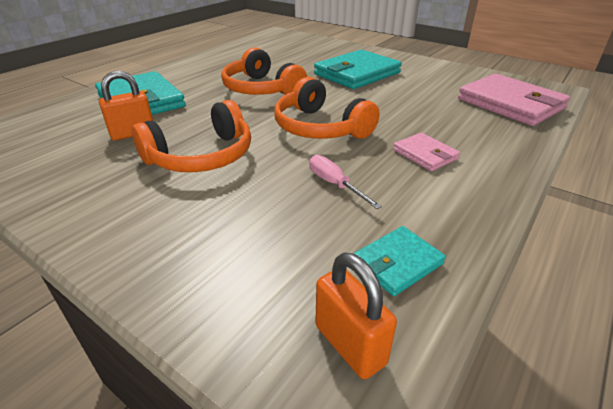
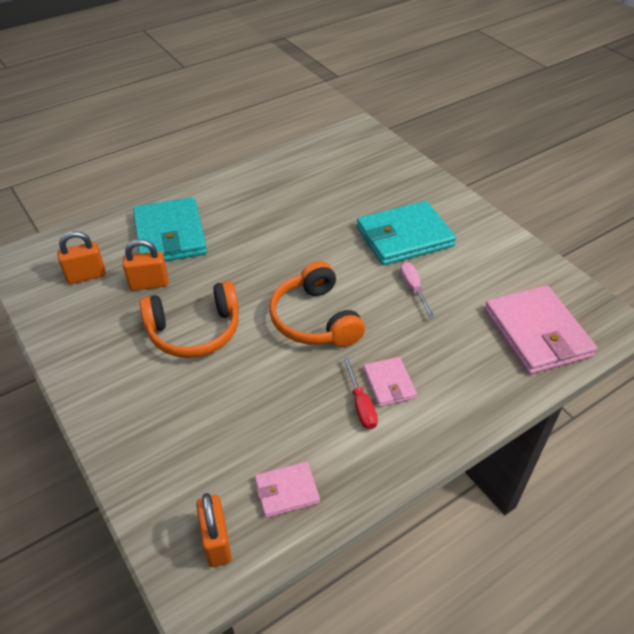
camera: 20 degrees right, 10 degrees up
(55, 139) = (86, 276): none -> orange padlock
(261, 89) = (289, 242): orange headphones -> none
(335, 184) = (286, 397): pink screwdriver -> pink screwdriver (413, 289)
(397, 263) = (286, 491): turquoise wallet -> pink wallet
(413, 174) = (361, 405): none -> red screwdriver

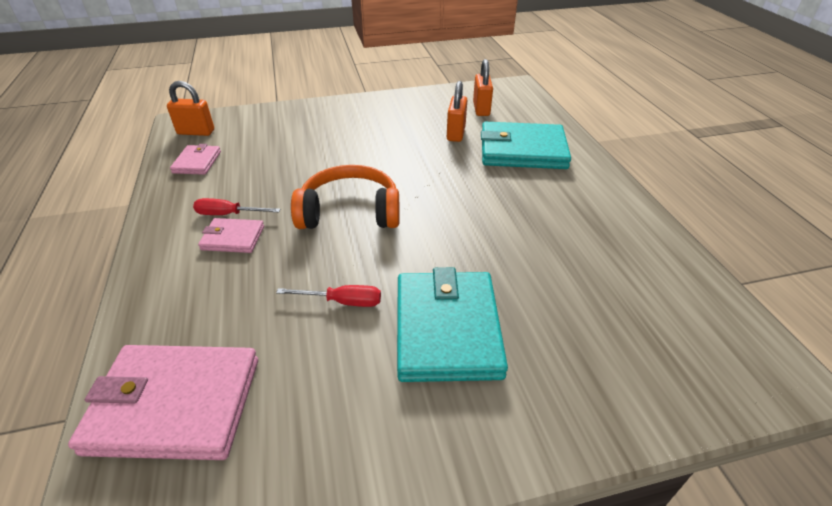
camera: 110 degrees right, 5 degrees down
(194, 331) = (384, 147): orange headphones -> none
(413, 289) = (343, 302): pink screwdriver -> red screwdriver

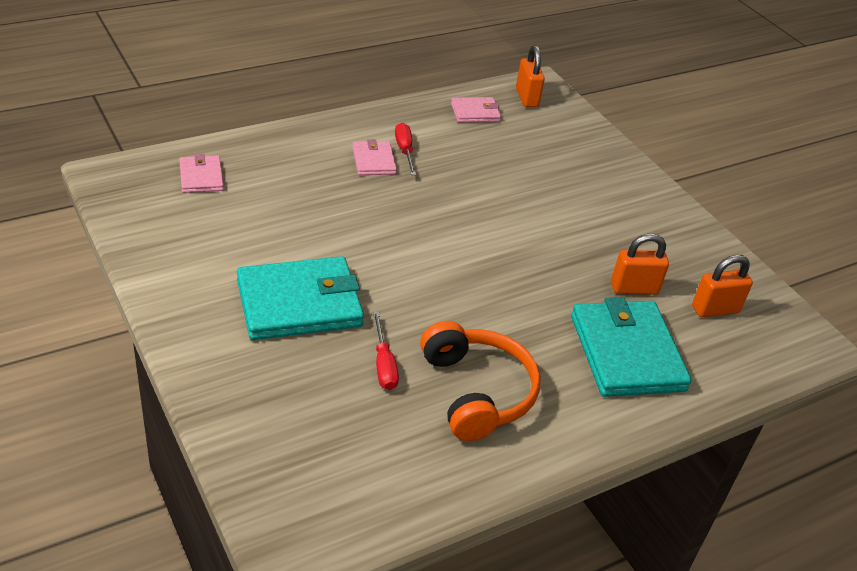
camera: 70 degrees right, 0 degrees up
(174, 404) = (201, 177): pink wallet -> pink wallet, size x0.51
(343, 302) = (315, 237): red screwdriver -> red screwdriver (383, 364)
(350, 212) = (437, 223): orange headphones -> orange headphones (477, 392)

